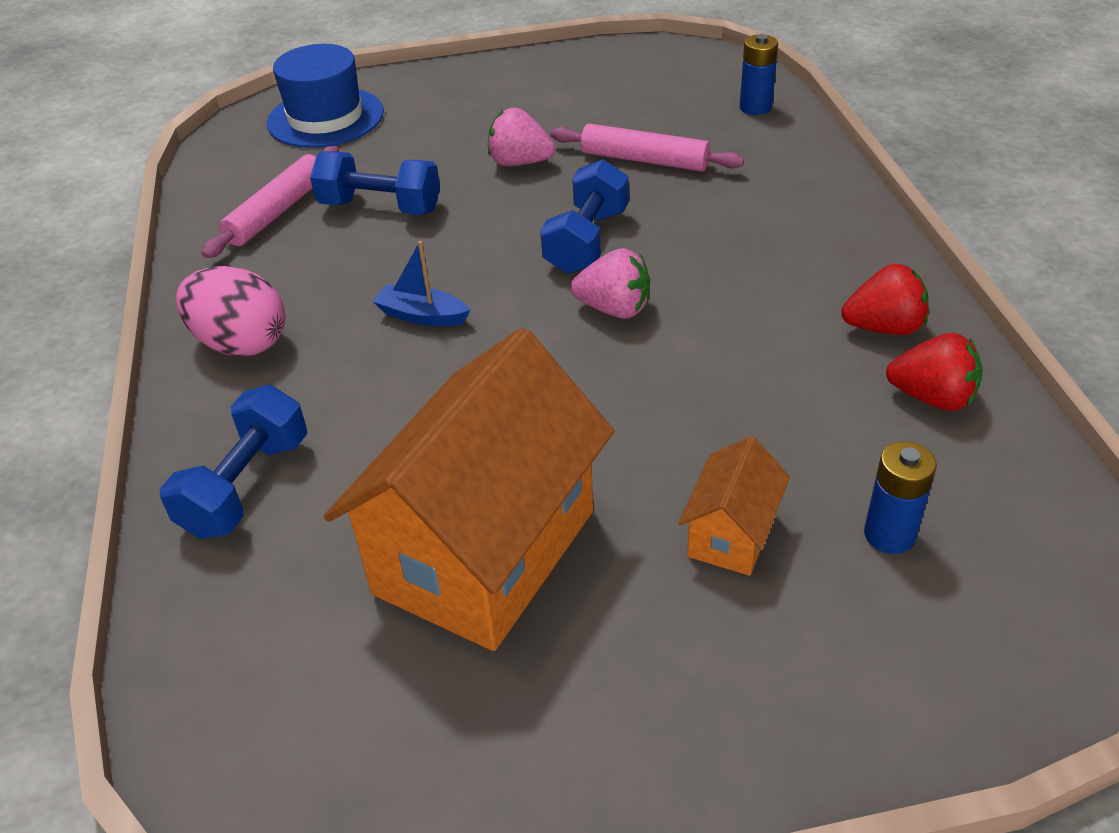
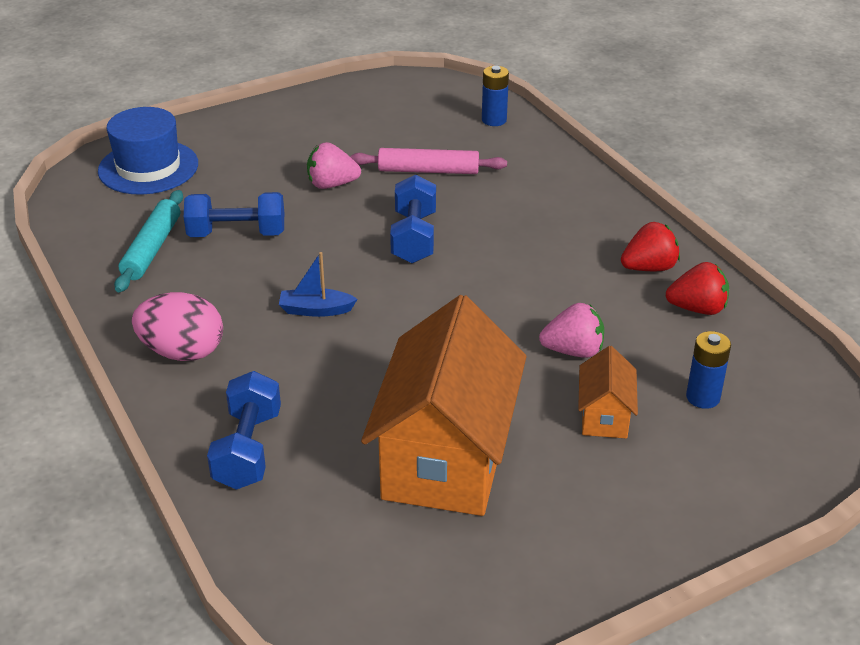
camera: 20 degrees left, 5 degrees down
(277, 212) = (152, 249): pink rolling pin -> turquoise rolling pin
(614, 309) = (458, 283): pink strawberry -> pink strawberry (573, 351)

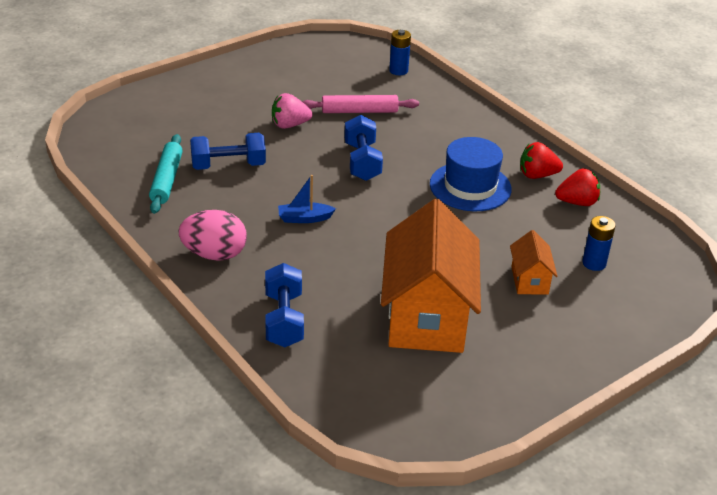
camera: 10 degrees left, 0 degrees up
(148, 167) = (143, 118): blue hat -> blue hat (470, 187)
(573, 351) = (497, 237): pink strawberry -> none
(649, 268) = (537, 175): red strawberry -> red strawberry turned 150 degrees counterclockwise

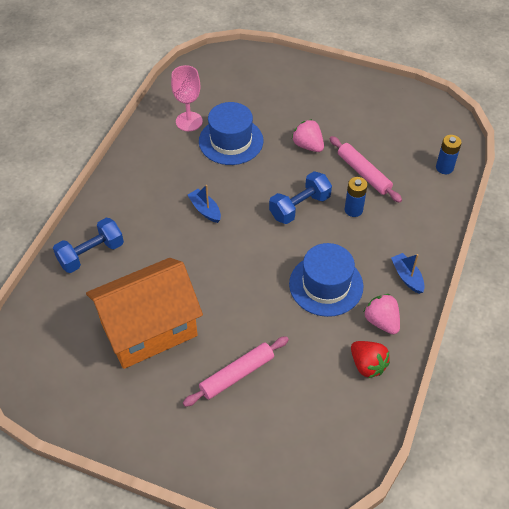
camera: 60 degrees right, 15 degrees up
(166, 180) = (189, 121): turquoise rolling pin -> pink goblet
(214, 254) = (131, 186): pink egg -> none
(228, 165) = (231, 141): blue dumbbell -> blue hat
(500, 141) = (407, 277): none -> blue boat
(529, 280) = (237, 375): orange house -> pink rolling pin
(537, 175) = (381, 321): red strawberry -> pink strawberry
(594, 263) = (292, 410): blue battery -> blue battery (353, 210)

